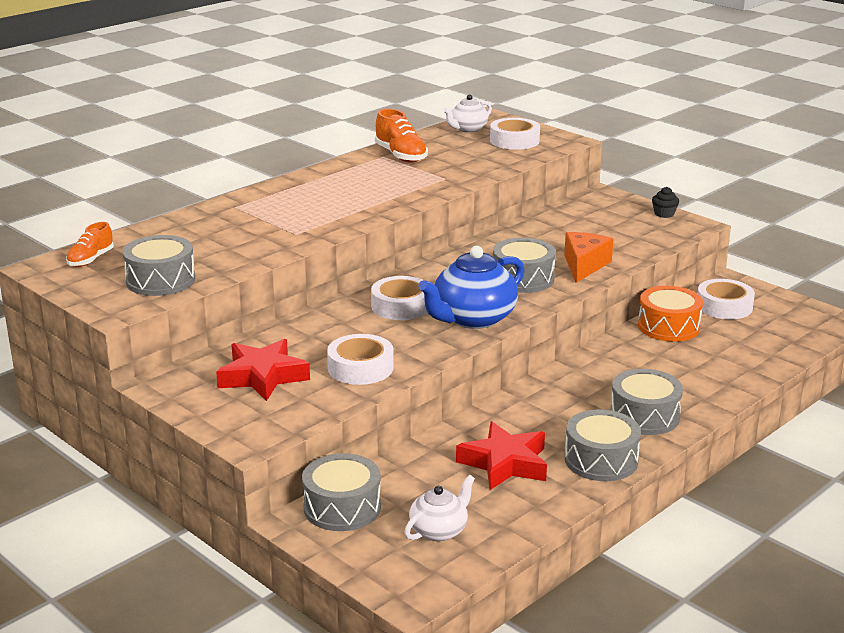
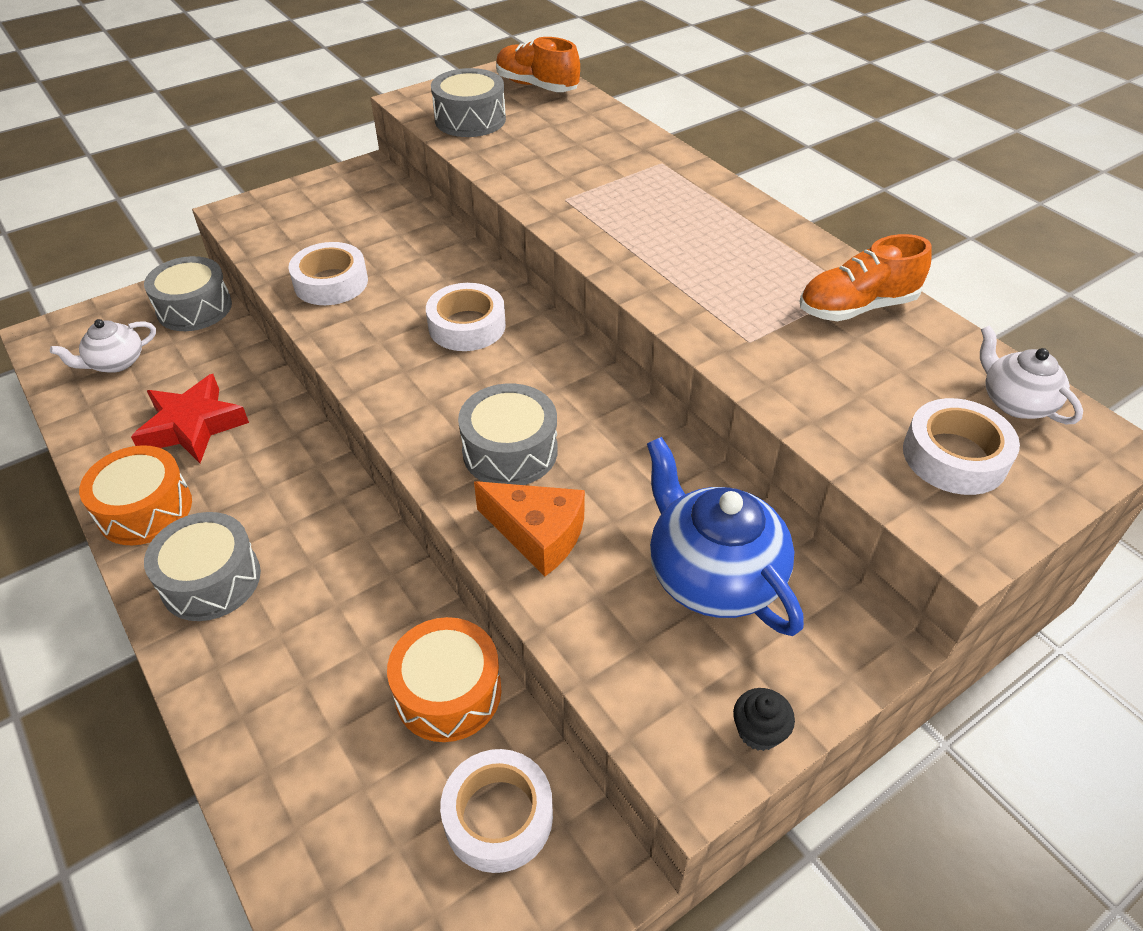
camera: 100 degrees right, 20 degrees up
(91, 259) = (537, 86): orange shoe -> orange shoe, size x1.54
(263, 376) = (348, 223): red star -> none
(439, 530) = (116, 363): white teapot -> white teapot turned 90 degrees clockwise
(473, 319) = (406, 382): blue teapot -> blue teapot (712, 575)
(601, 460) = (145, 509): grey drum -> orange drum

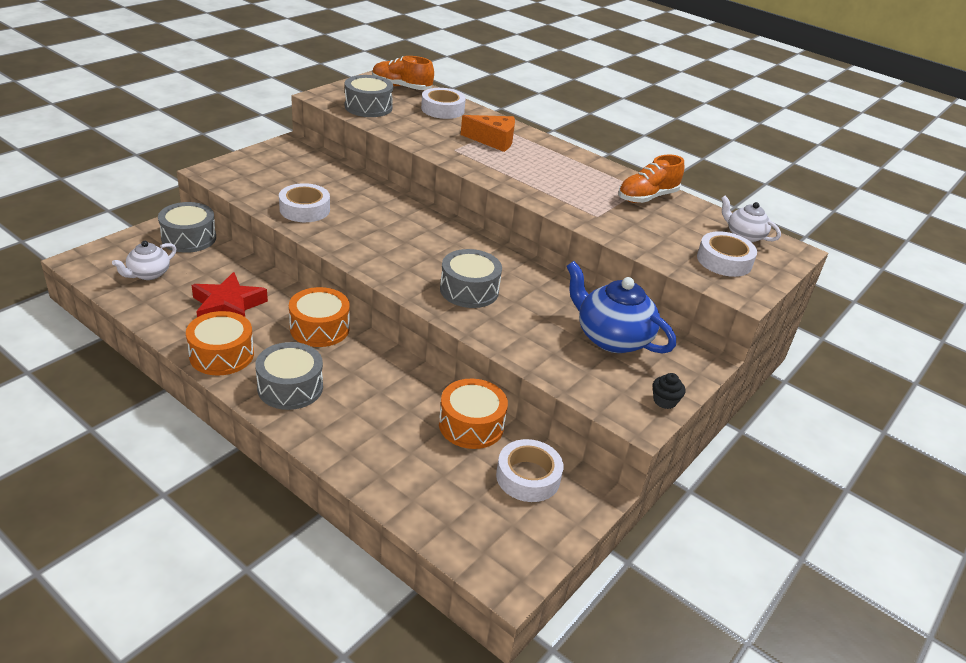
camera: 20 degrees left, 10 degrees down
(299, 478) = (319, 328): none -> orange drum
(467, 326) = (408, 228): white tape -> white tape (442, 109)
(537, 535) = (506, 329): orange cheese -> orange cheese (493, 141)

